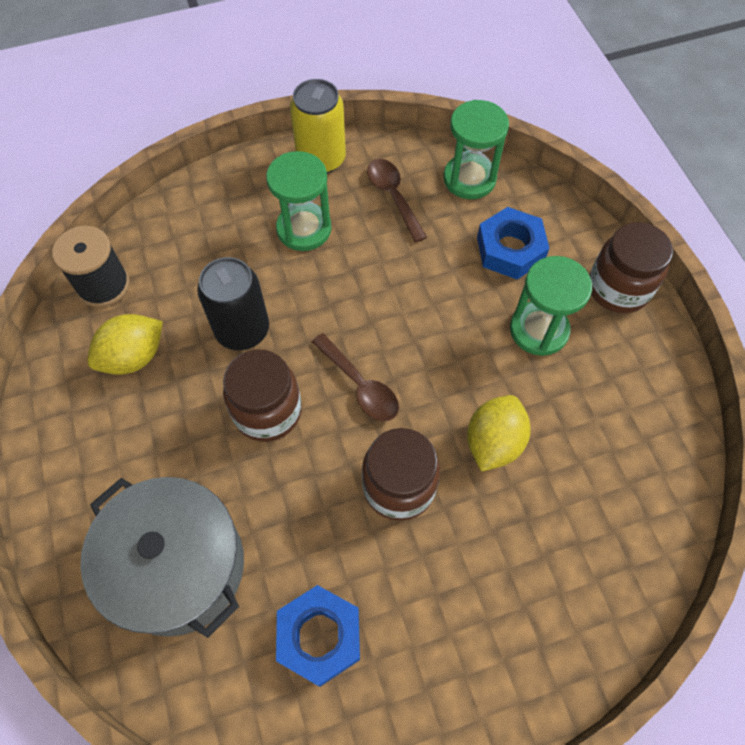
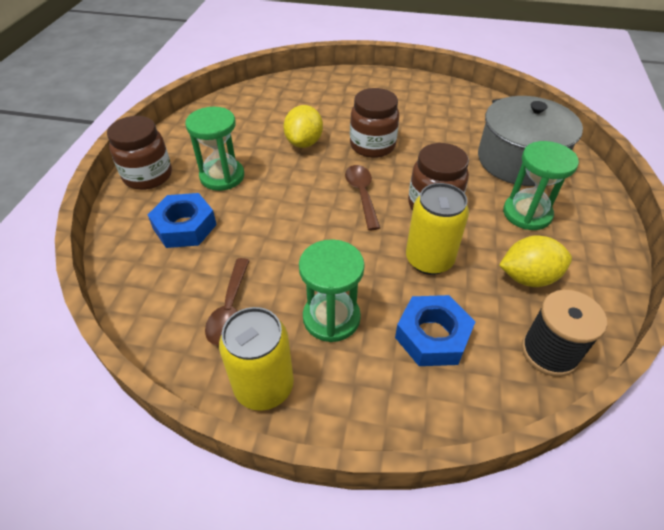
camera: 150 degrees left, 15 degrees down
(242, 330) = (429, 260): black can -> yellow can
(319, 636) = (449, 116): blue nut -> blue nut (432, 336)
(469, 179) = (152, 293): green hourglass -> green hourglass (527, 214)
(493, 442) = (304, 143): yellow lemon -> yellow lemon turned 45 degrees counterclockwise

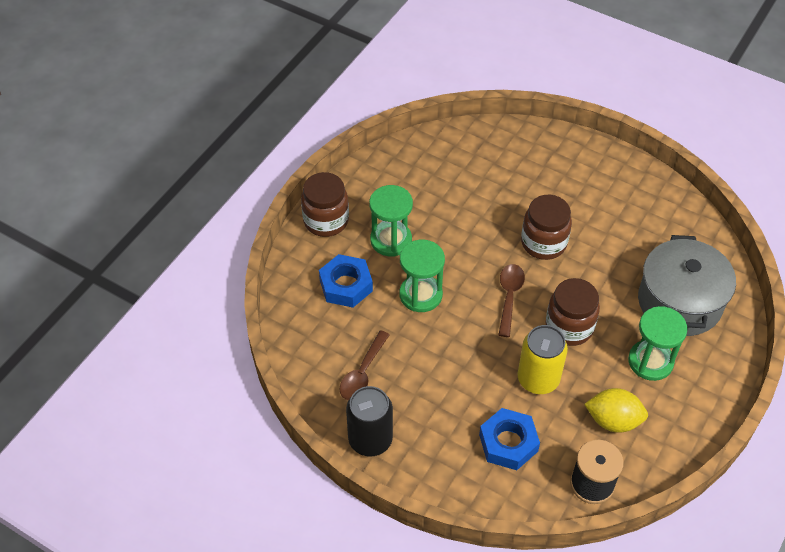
camera: 20 degrees right, 5 degrees up
(264, 386) = (370, 439): yellow can -> black can
(304, 143) = (479, 220): yellow lemon -> none
(331, 318) = (437, 404): green hourglass -> green hourglass (420, 295)

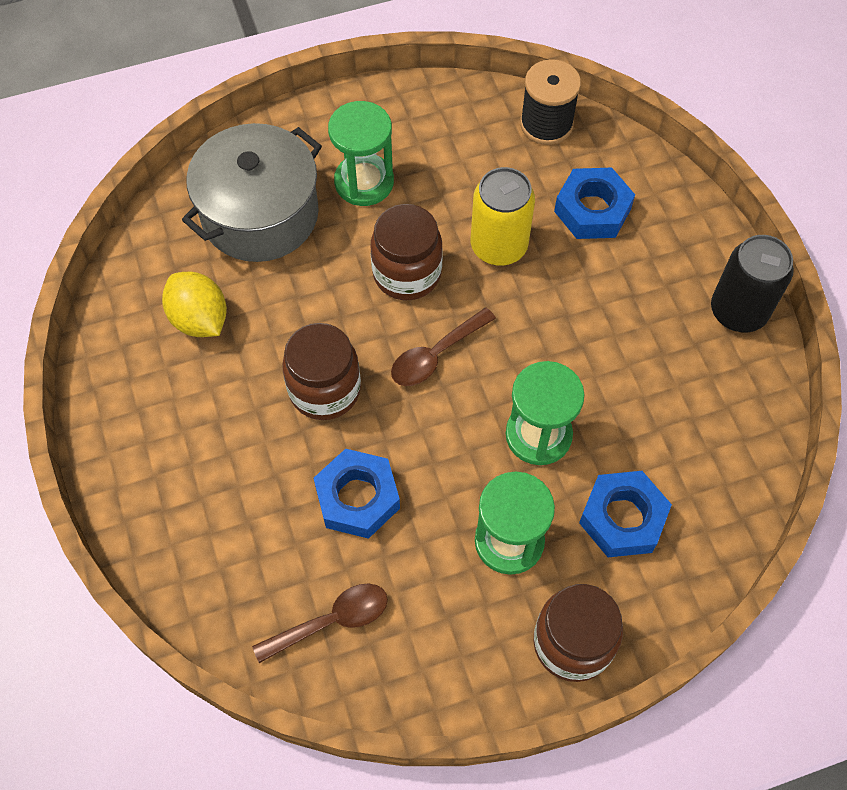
camera: 140 degrees left, 10 degrees up
(362, 373) = (690, 389): brown spoon -> brown spoon (331, 621)
(477, 211) = (357, 498): none -> blue nut
(613, 420) = (465, 158): yellow lemon -> yellow lemon (199, 319)

